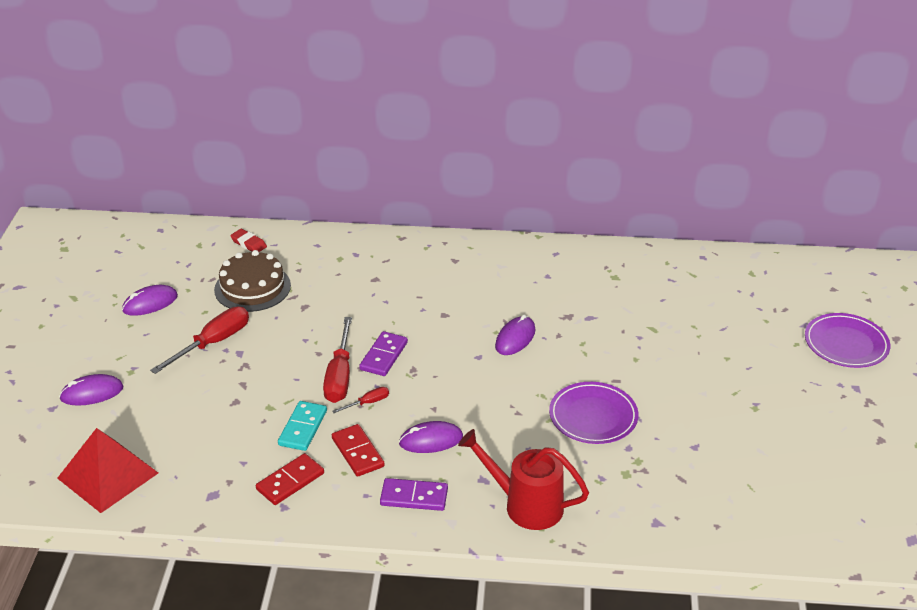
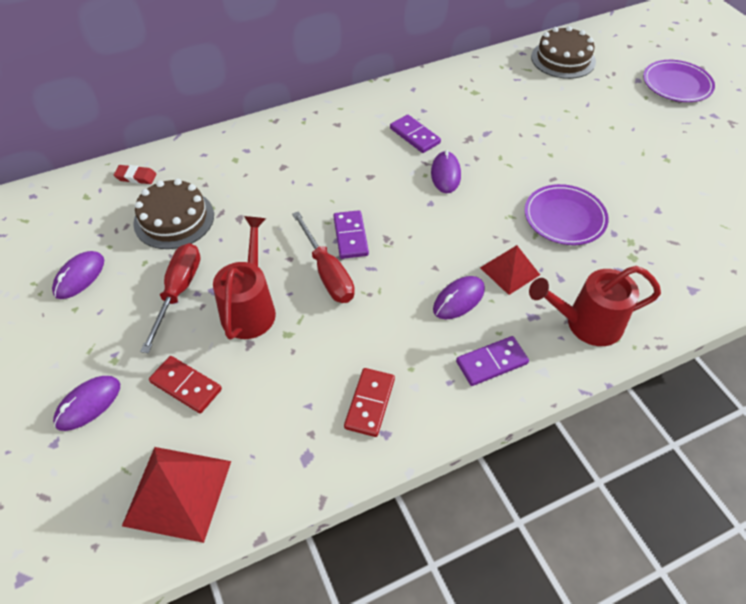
camera: 30 degrees left, 15 degrees up
(257, 376) = (250, 307): none -> red watering can
(303, 428) = (336, 341): turquoise domino -> none
(357, 452) = (406, 342): red domino -> red domino (186, 386)
(367, 403) = (374, 288): red screwdriver -> none
(497, 437) = (510, 271): none -> red pyramid
(517, 295) = (414, 136): none -> purple domino
(741, 277) = (563, 59): none -> brown cake

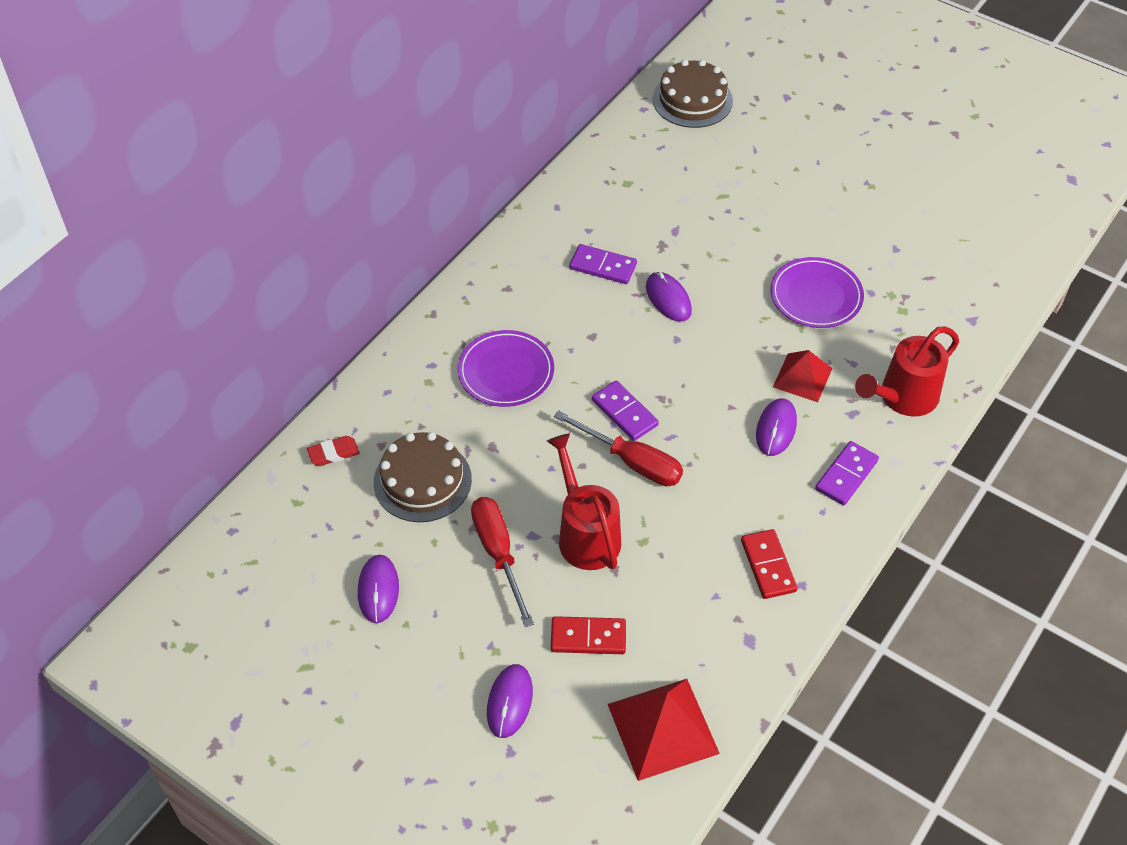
camera: 30 degrees left, 0 degrees up
(676, 84) = (828, 87): purple plate -> purple plate (506, 372)

